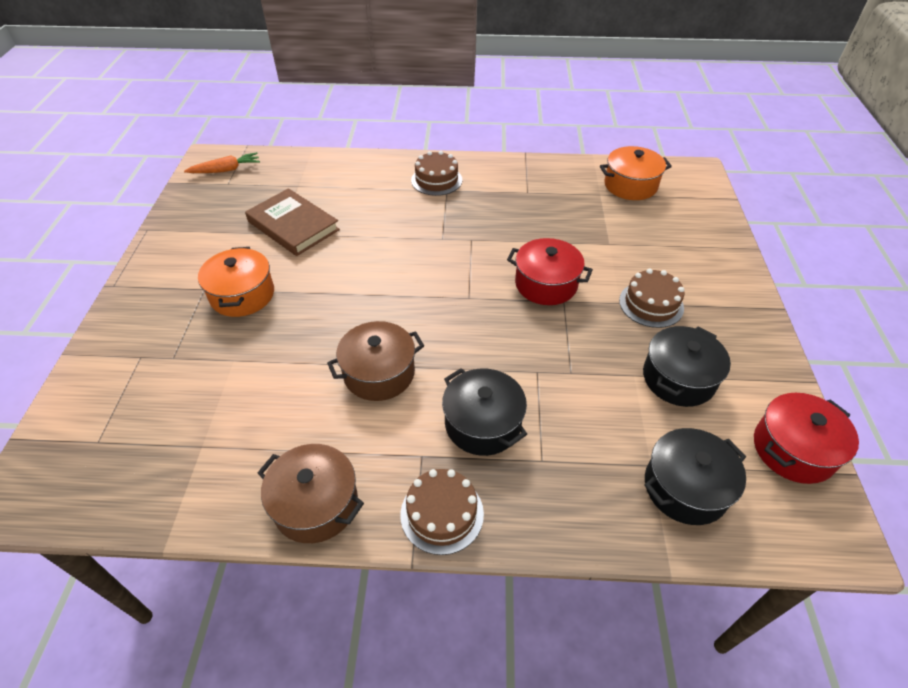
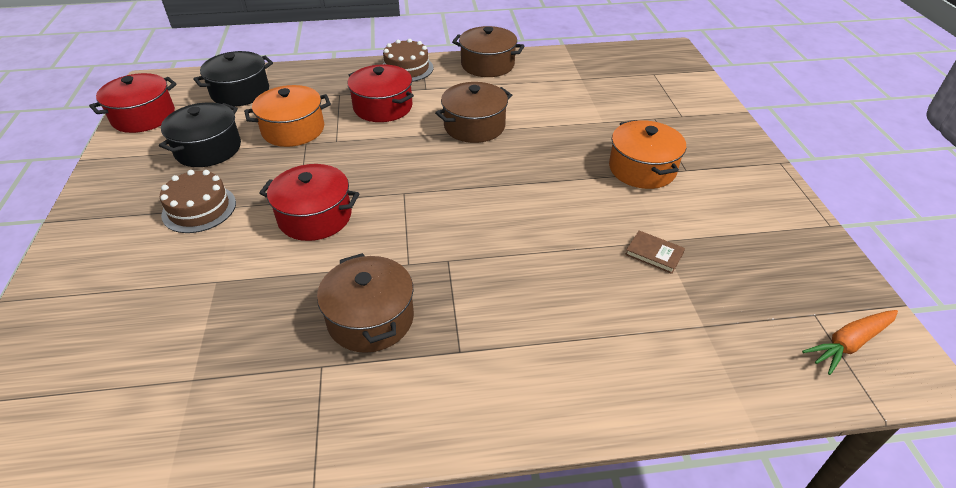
camera: 170 degrees right, 5 degrees down
(293, 225) = (654, 254): brown book -> brown book, size x0.45
(436, 180) = (482, 373): brown cake -> none
(483, 423) = (383, 107): black pot -> red pot
(498, 210) = (371, 318): none -> brown pot
(630, 185) = (124, 412): orange pot -> orange pot (293, 130)

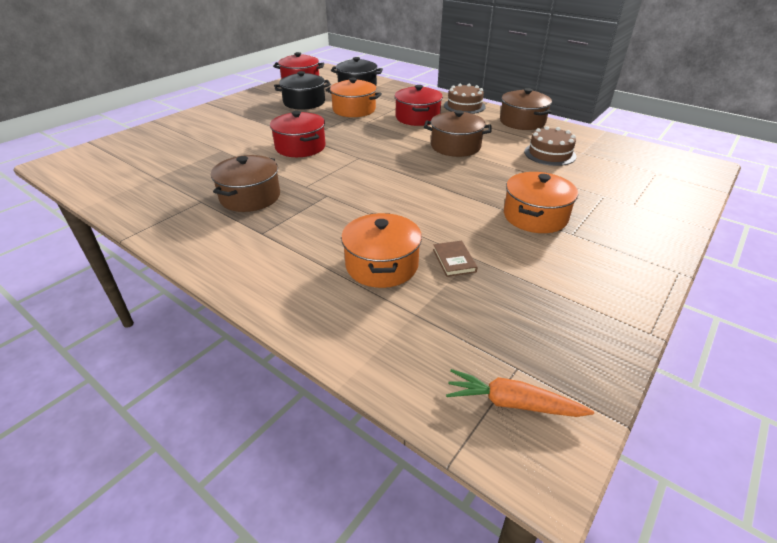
camera: 45 degrees right, 5 degrees down
(199, 209) = (261, 122): brown cake -> brown cake (550, 154)
(614, 300) = (382, 265): none -> orange pot

